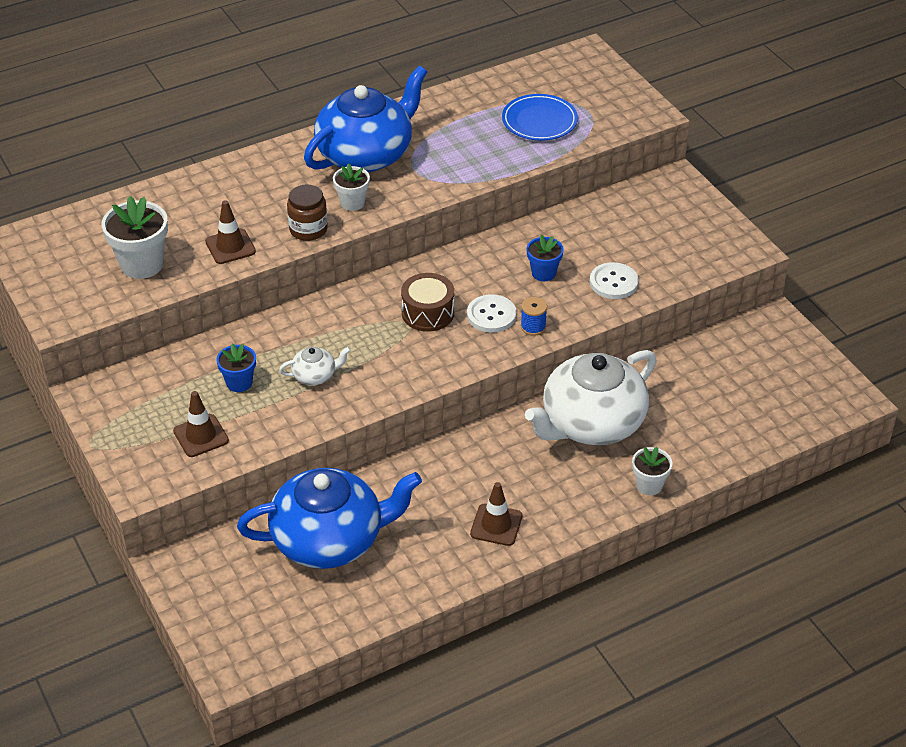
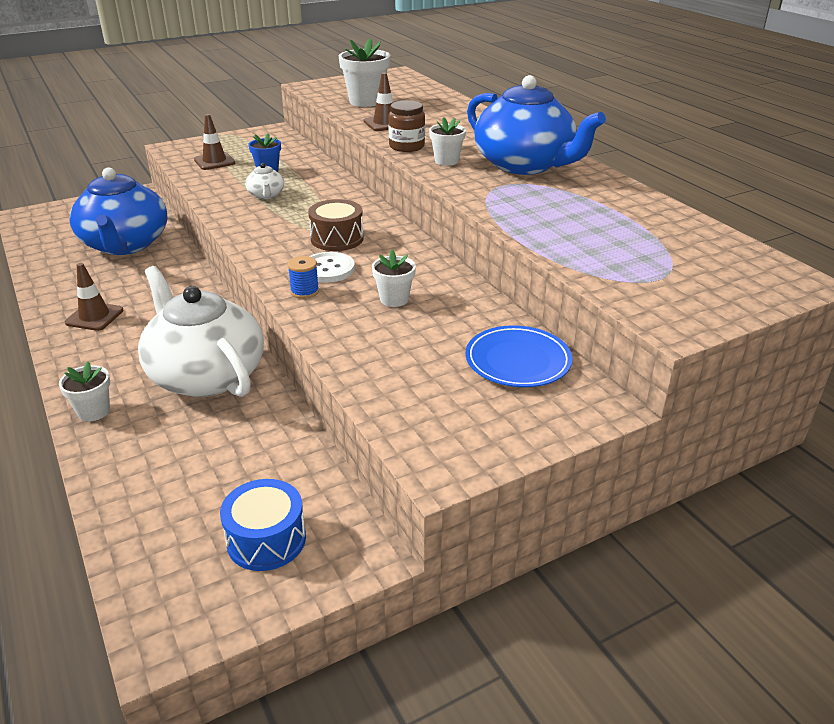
camera: 90 degrees right, 10 degrees down
(539, 121) = (619, 247): blue plate -> blue plate (518, 361)
(543, 273) = (394, 299): blue flower pot -> white flower pot
(613, 282) = (374, 344): white button -> none
(771, 364) = (266, 539): none -> blue drum

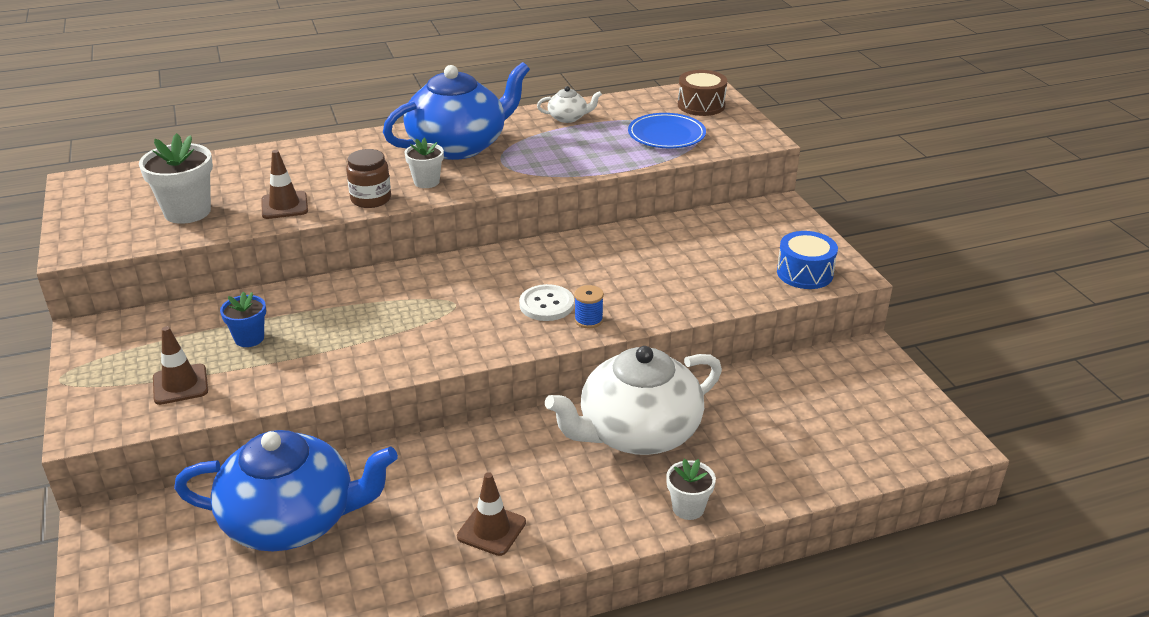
camera: 80 degrees left, 0 degrees up
(266, 195) = (333, 340): white teapot -> white teapot (568, 118)
(266, 539) = (859, 396): blue drum -> blue drum (804, 273)
(337, 239) = (479, 296): brown drum -> brown drum (701, 105)
(394, 299) = (616, 272): white flower pot -> none
(518, 361) = (722, 228): blue plate -> blue plate (666, 135)

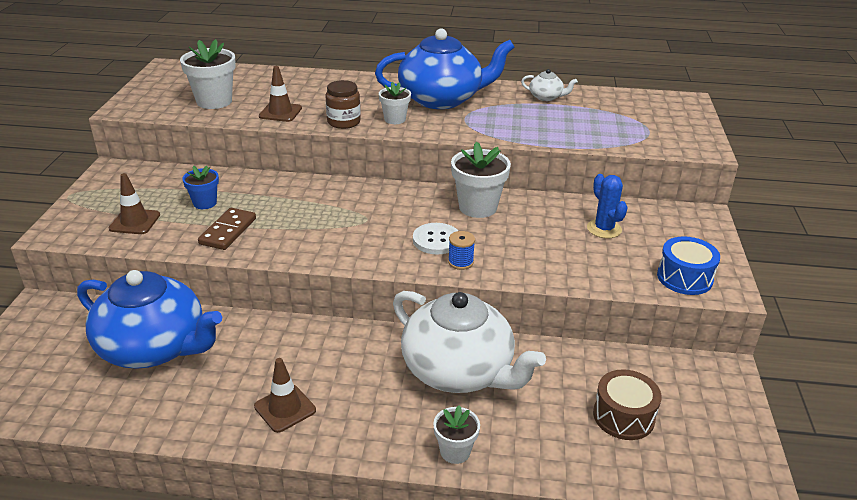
camera: 25 degrees right, 0 degrees up
(307, 362) = (228, 231): none -> brown domino
(562, 258) = (478, 207): none -> white flower pot
(637, 432) = (459, 371): white teapot -> white teapot turned 135 degrees counterclockwise
(666, 135) = (620, 127): blue plate -> none
(701, 105) = (670, 111): brown drum -> brown drum (623, 416)
(701, 246) = (604, 229): none -> blue cactus

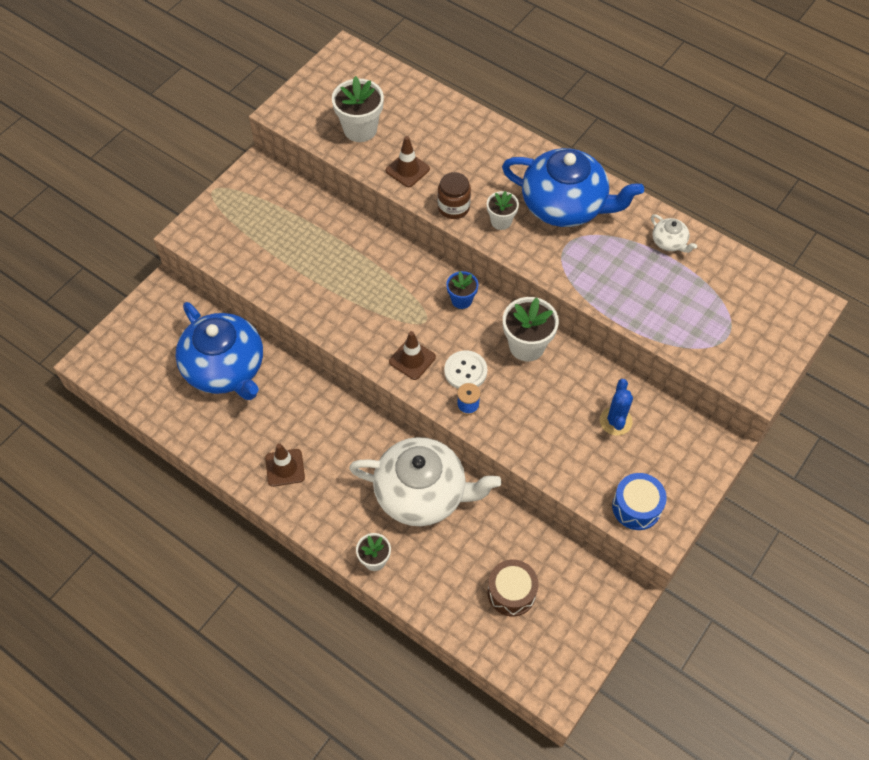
camera: 30 degrees right, 25 degrees up
(135, 222) = (249, 245): brown traffic cone -> brown traffic cone (412, 359)
(205, 203) = (310, 244): blue flower pot -> blue flower pot (461, 300)
(228, 231) = (311, 288): brown domino -> none
(459, 371) = (422, 493): white teapot -> white teapot turned 60 degrees counterclockwise

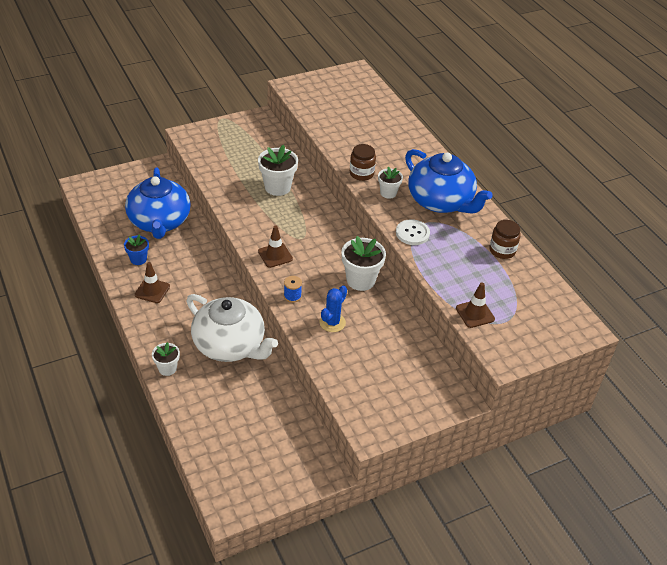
camera: 25 degrees right, 15 degrees down
(360, 129) = (333, 111): white flower pot -> white flower pot (277, 187)
(407, 170) = (347, 143): brown traffic cone -> brown traffic cone (475, 314)
(461, 300) = (335, 236): blue flower pot -> blue flower pot (138, 259)
(465, 371) = (306, 276): white button -> white button (412, 233)
(511, 592) = (245, 432): brown drum -> none
(615, 421) = (391, 350): blue cactus -> blue cactus (332, 322)
(636, 507) = (366, 408): blue drum -> none
(669, 242) = (502, 250): white teapot -> brown jar

